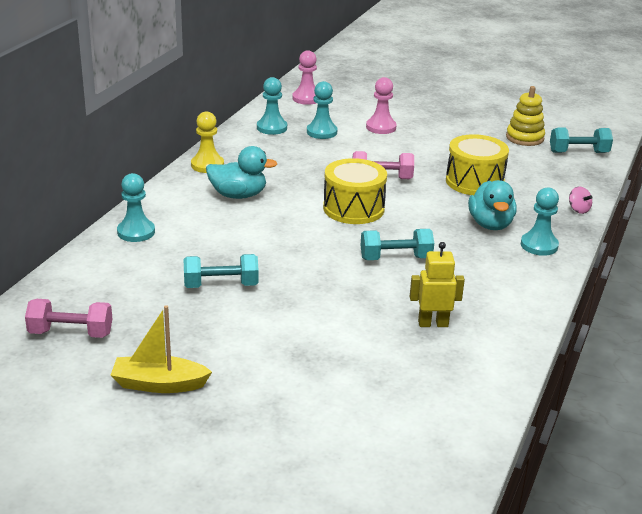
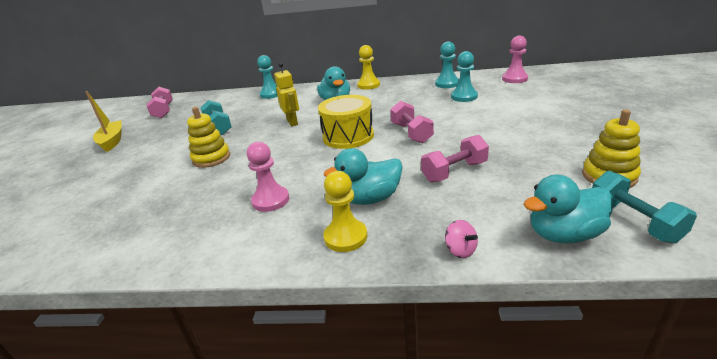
camera: 75 degrees right, 0 degrees up
(323, 297) = (211, 158): none -> yellow stacking toy
(381, 127) = (507, 110): pink pawn -> pink pawn (271, 200)
(395, 258) = (278, 169): turquoise dumbbell -> none
(433, 323) = (178, 208): yellow robot -> yellow robot (292, 122)
(474, 182) = (454, 171): yellow drum -> pink dumbbell
(539, 245) = (345, 237): turquoise pawn -> yellow pawn
(578, 209) = (460, 250): pink spinning top -> pink spinning top turned 75 degrees counterclockwise
(580, 175) = (564, 234): none -> turquoise duck

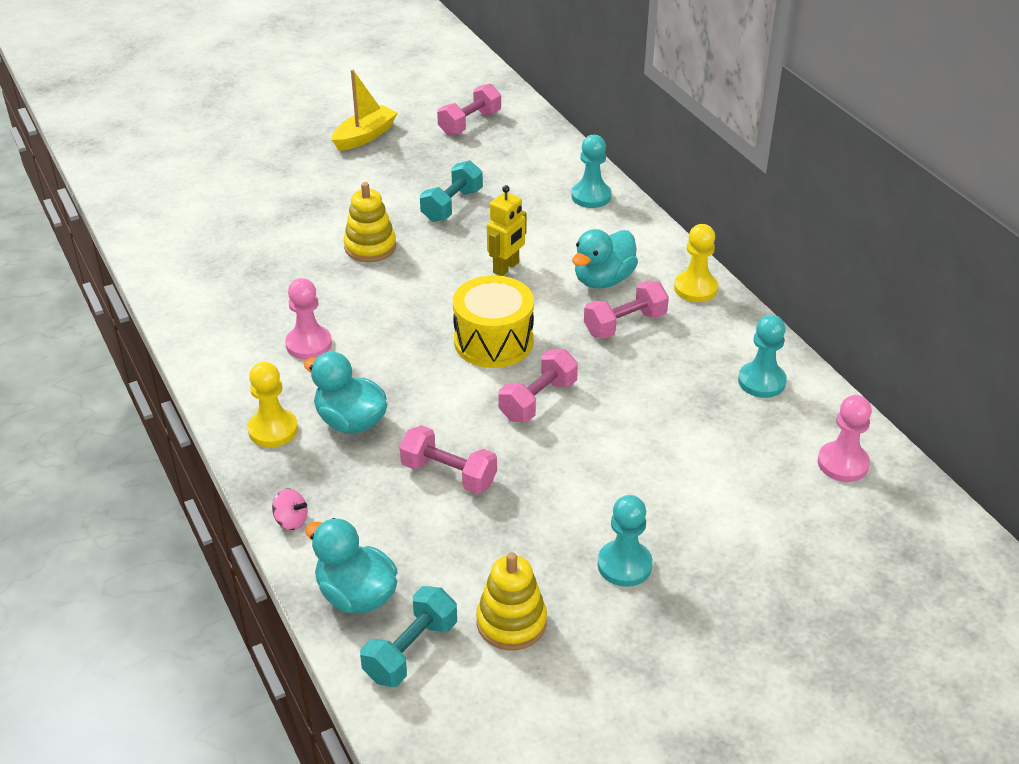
camera: 55 degrees right, 10 degrees up
(375, 103) = (625, 324): none -> pink dumbbell
(460, 250) = (291, 520): pink spinning top -> pink spinning top turned 90 degrees counterclockwise
(464, 97) = (712, 419): turquoise pawn -> turquoise pawn (624, 565)

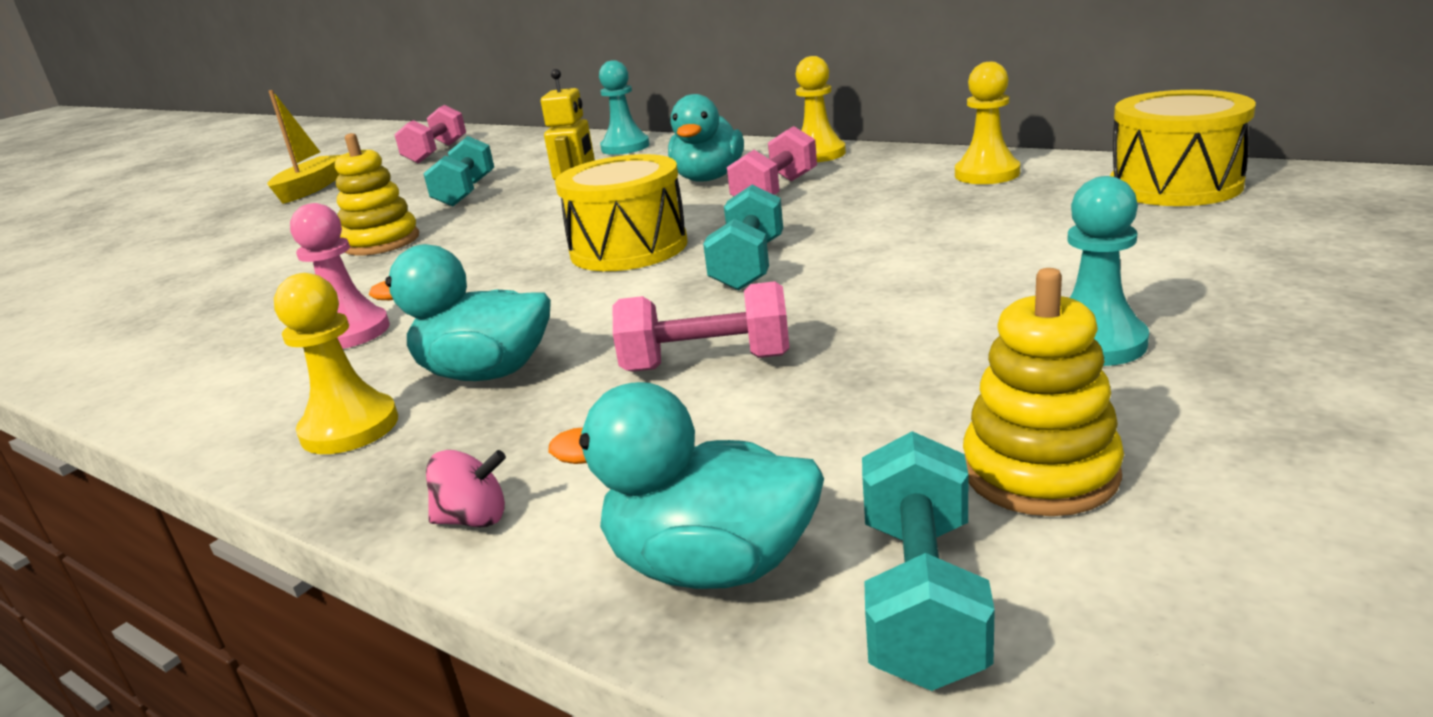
camera: 25 degrees left, 15 degrees down
(538, 400) = (748, 265): pink dumbbell -> turquoise dumbbell
(761, 381) = (987, 174): turquoise pawn -> yellow pawn
(843, 463) = (1174, 186): pink pawn -> yellow drum

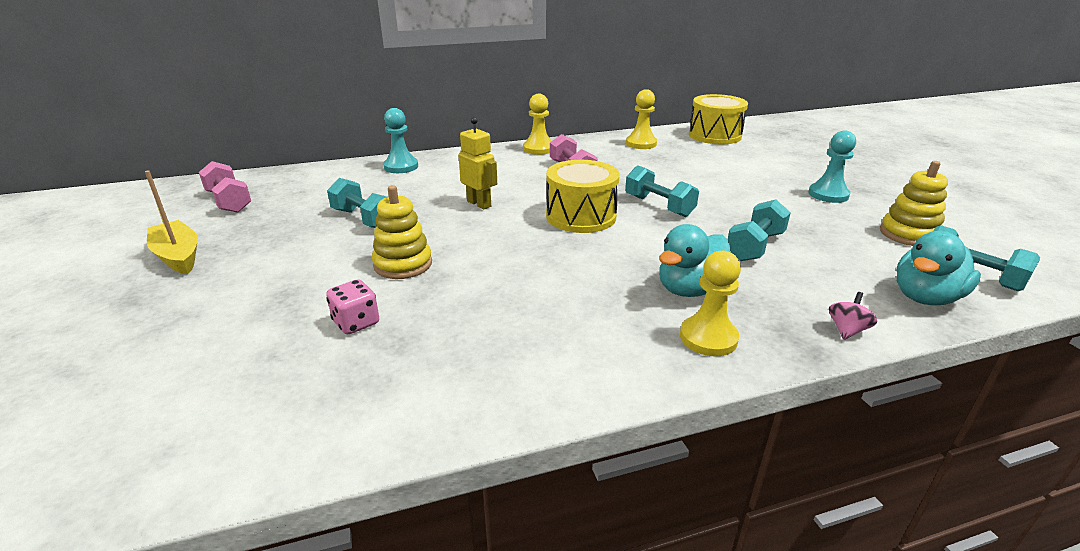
camera: 55 degrees left, 5 degrees up
(243, 277) = (356, 323): none -> pink dice
(350, 332) = (561, 309): pink pawn -> none
(706, 363) = (755, 246): pink dumbbell -> turquoise dumbbell
(708, 178) = (515, 173): turquoise duck -> none

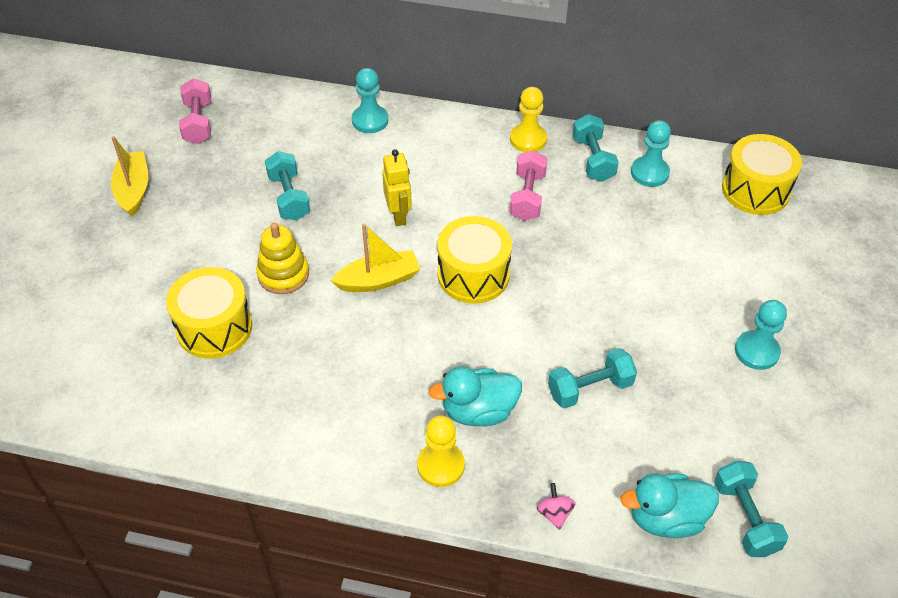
camera: 30 degrees right, 20 degrees up
(356, 323) = (214, 327): pink dice -> yellow drum
(502, 241) = (378, 280): none -> yellow boat
(641, 144) = (649, 173): yellow pawn -> turquoise pawn
(659, 206) = (560, 292): turquoise dumbbell -> turquoise dumbbell (593, 159)
(847, 330) = (554, 513): pink spinning top -> pink spinning top turned 75 degrees counterclockwise
(908, 234) = (761, 444): yellow stacking toy -> none

